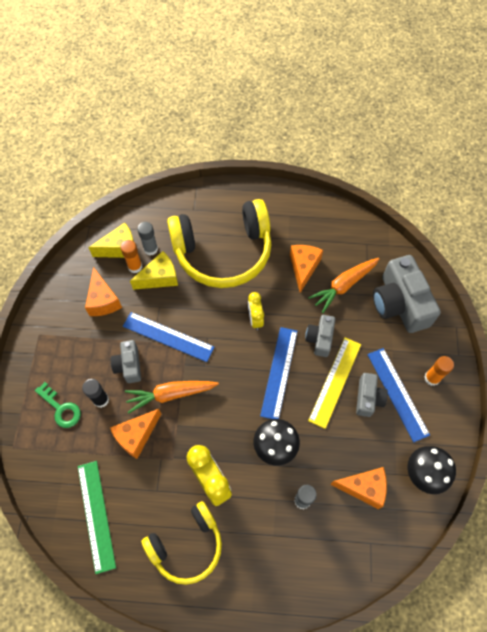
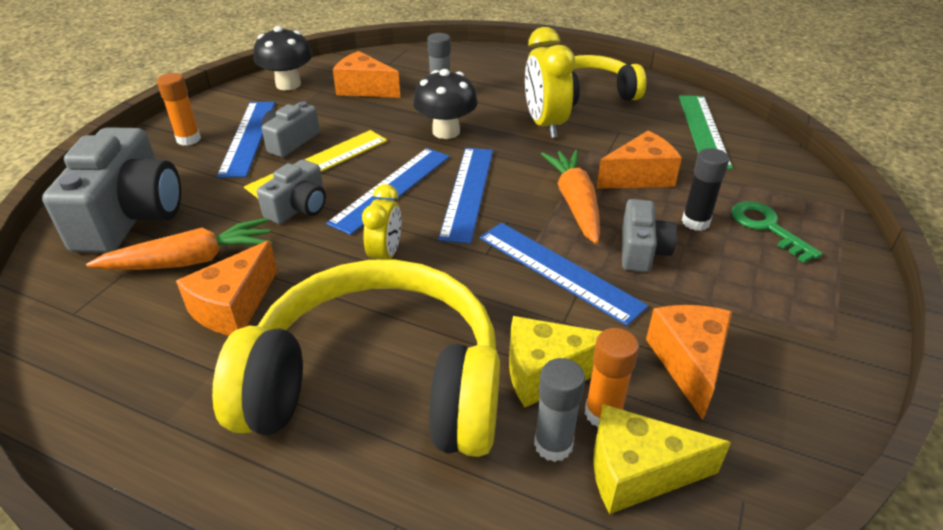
camera: 160 degrees left, 25 degrees down
(171, 394) = (575, 203): orange carrot -> orange carrot turned 105 degrees counterclockwise
(235, 384) = (468, 192): none -> blue ruler

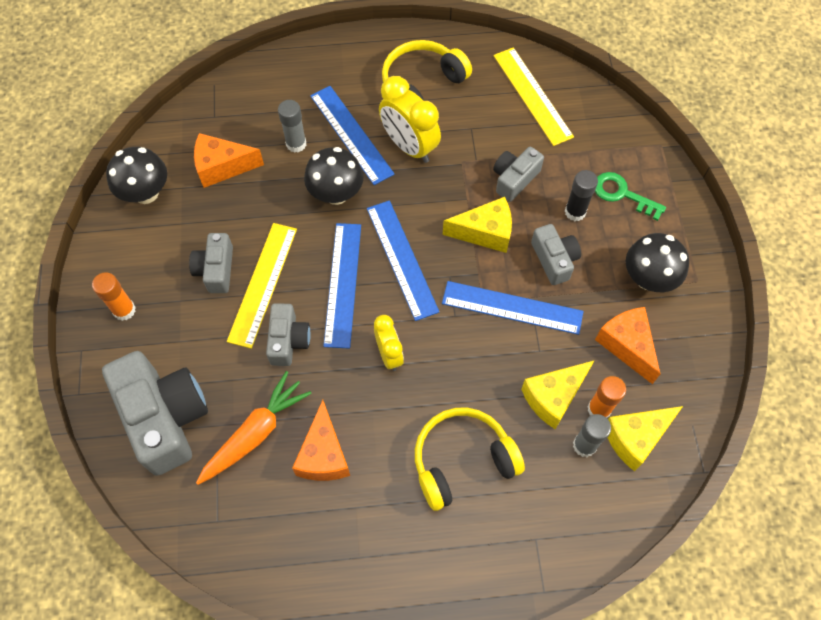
camera: 30 degrees left, 25 degrees up
(248, 137) = (175, 282): blue ruler -> blue ruler (351, 134)
(377, 384) = (462, 460): yellow headphones -> yellow headphones, size x0.60
(575, 203) = (485, 232): orange carrot -> yellow cheese
(639, 177) = (514, 179): orange cheese -> grey camera
(703, 130) = (532, 95): green ruler -> yellow ruler
(760, 310) = (648, 278): none -> black mushroom

